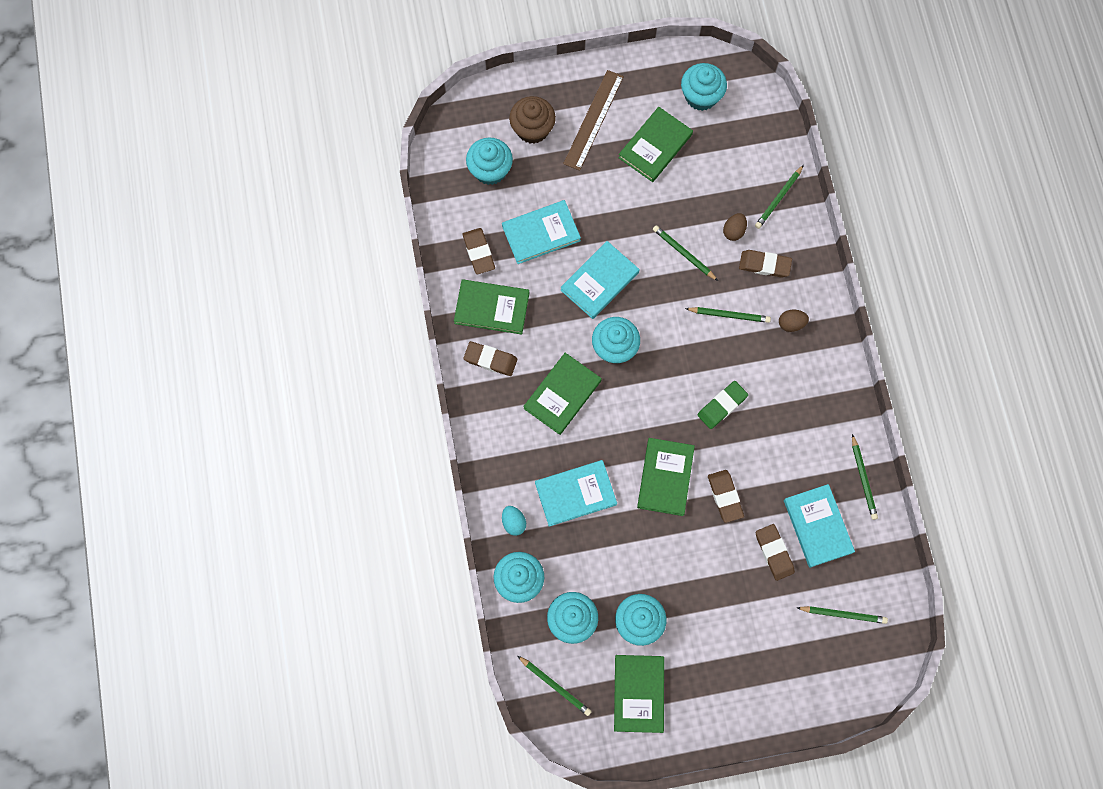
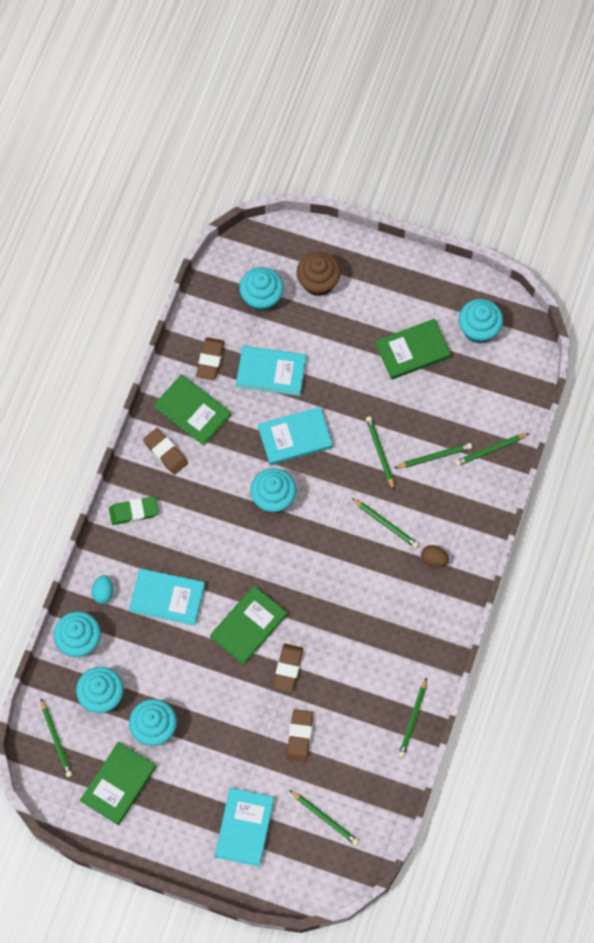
camera: 30 degrees right, 5 degrees down
(562, 394) = (206, 513): green book -> none
(593, 120) = (374, 301): brown ruler -> none
(722, 406) = (332, 594): green eraser -> green eraser (134, 512)
(733, 231) = (434, 457): brown egg -> green pencil
(764, 265) = (442, 499): brown eraser -> none
(817, 526) = (349, 736): turquoise book -> turquoise book (244, 827)

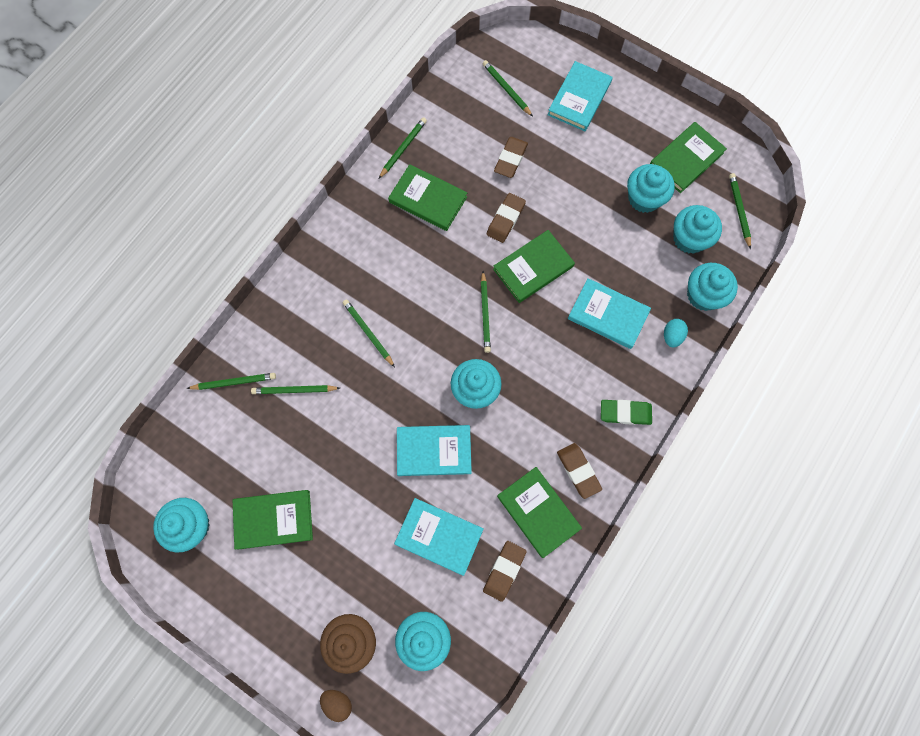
camera: 165 degrees left, 5 degrees up
(370, 670) = (428, 199): none -> green book
(380, 452) = (349, 410): green pencil -> green pencil (485, 313)
(434, 559) = (333, 285): brown egg -> brown egg (338, 702)

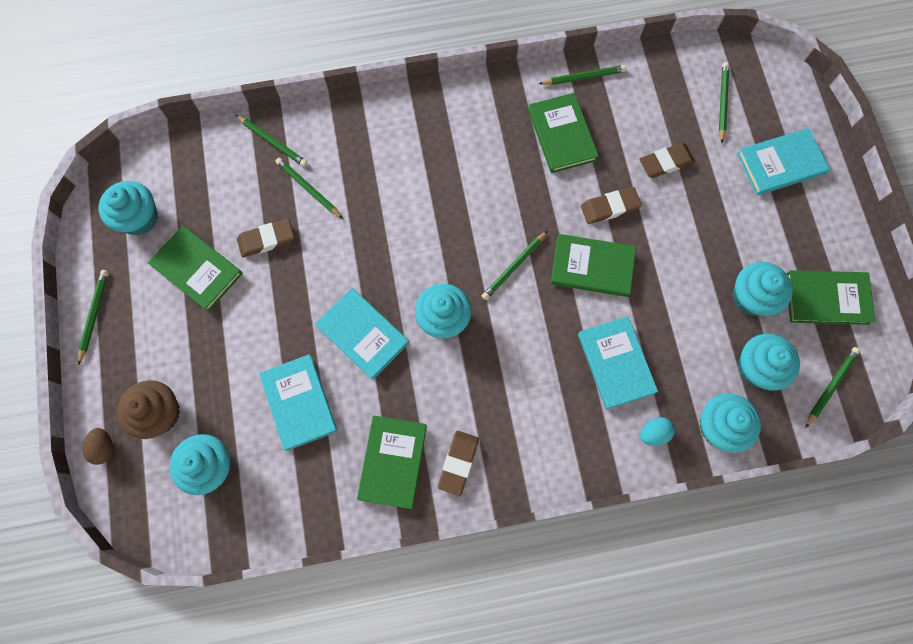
camera: 45 degrees right, 0 degrees up
(368, 333) = (407, 196): green pencil -> green pencil (94, 315)
(504, 570) = (320, 479): brown eraser -> brown eraser (266, 240)
(625, 413) = (546, 456): green eraser -> none

